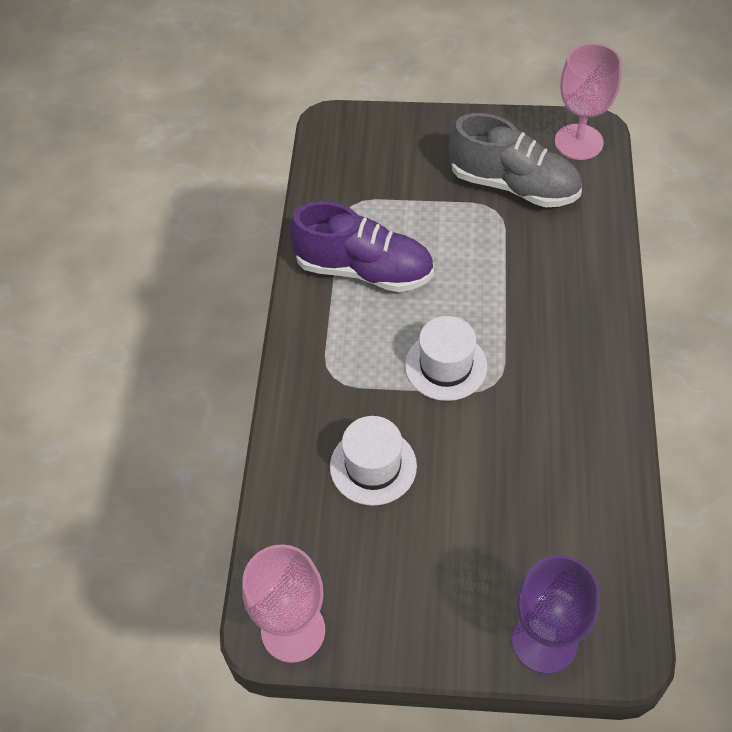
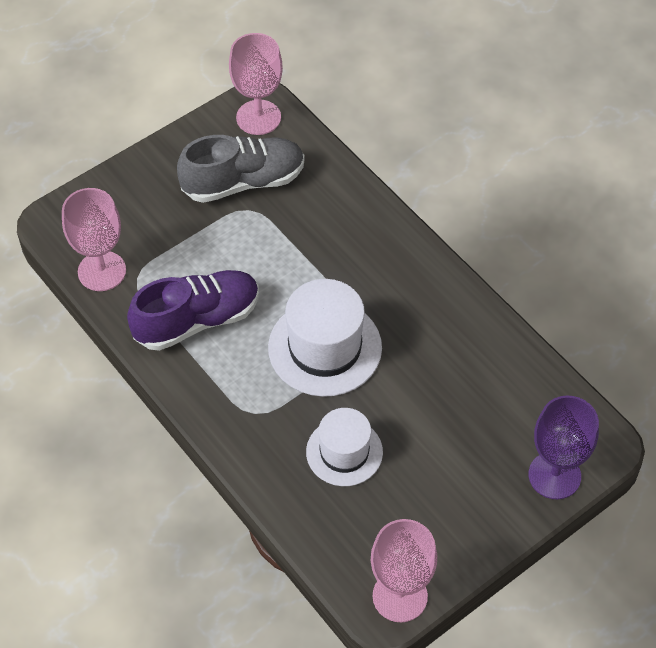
camera: 45 degrees left, 0 degrees up
(330, 182) = (102, 271): none -> pink goblet
(446, 366) = (325, 347): white hat -> white hat, size x1.55

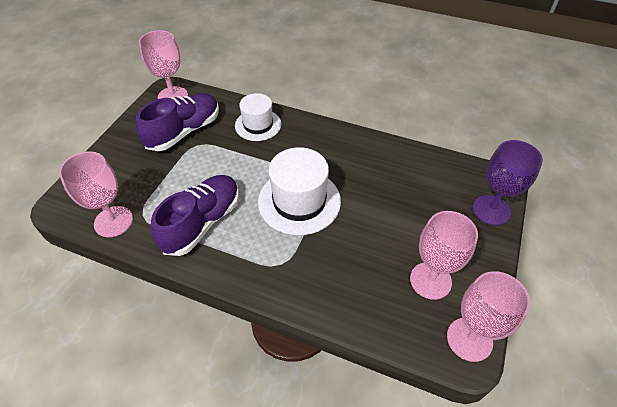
camera: 30 degrees left, 5 degrees down
(243, 182) = (184, 132): grey shoe -> purple shoe
(344, 452) = (358, 259): white hat -> white hat (258, 125)
(408, 517) = (430, 280): none -> pink goblet

